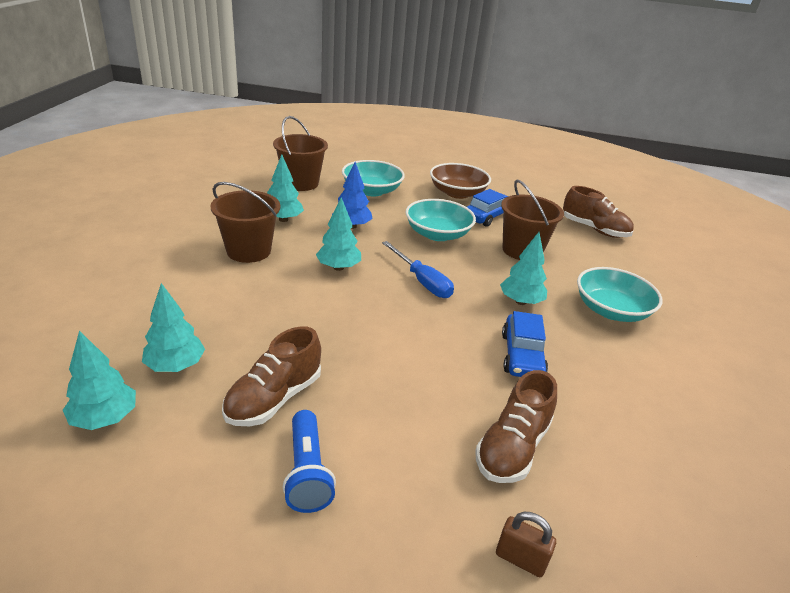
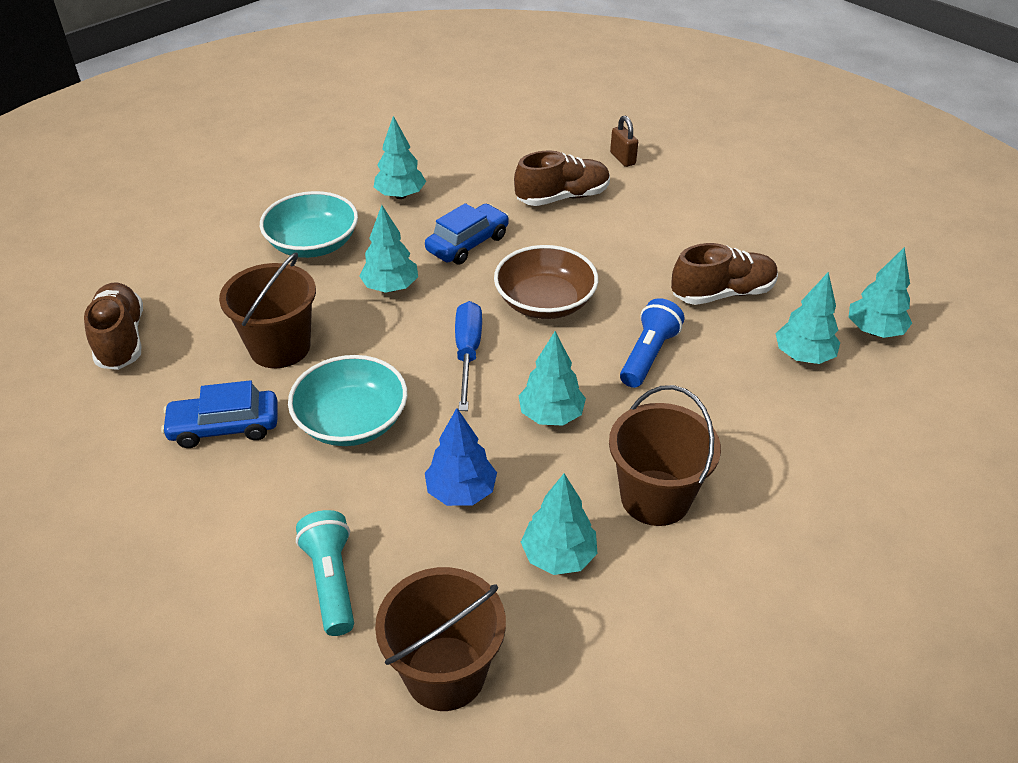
camera: 140 degrees left, 10 degrees up
(307, 472) = (724, 238): blue flashlight -> blue flashlight (648, 355)
(372, 191) = (331, 581): turquoise bowl -> turquoise flashlight
(457, 193) = (188, 506): brown bowl -> brown bowl (545, 302)
(632, 378) = (400, 195): none -> turquoise tree

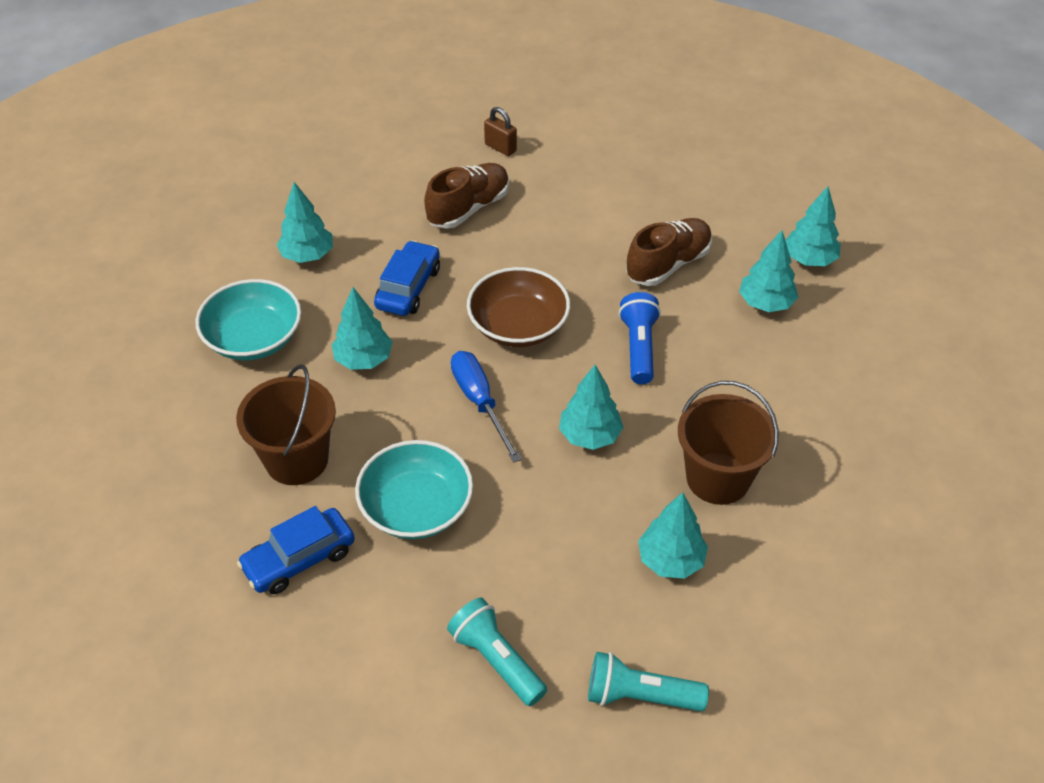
camera: 25 degrees left, 5 degrees up
(121, 339) = (126, 510): brown shoe -> none
(445, 673) = (640, 695): brown bucket -> turquoise flashlight
(461, 492) = (556, 536): blue tree -> none

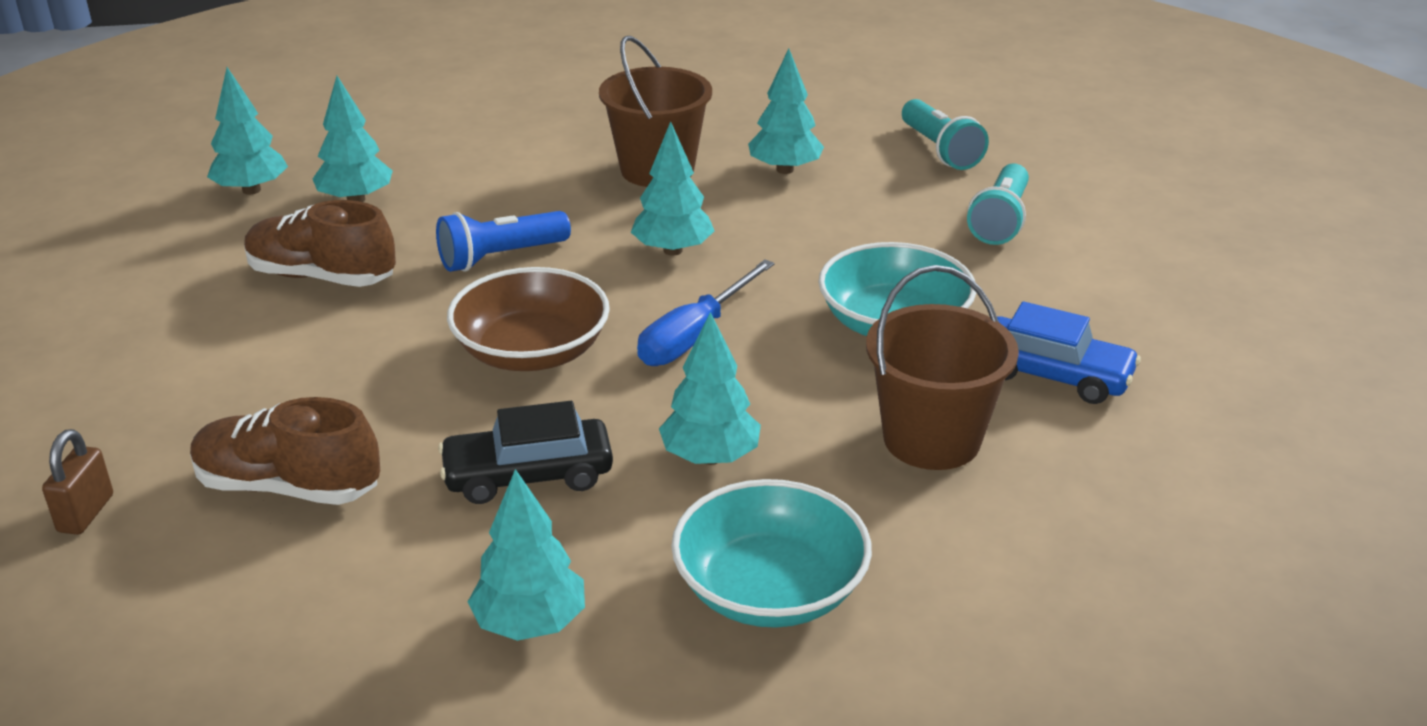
camera: 120 degrees left, 15 degrees down
(408, 288) = (528, 475): blue car -> black car

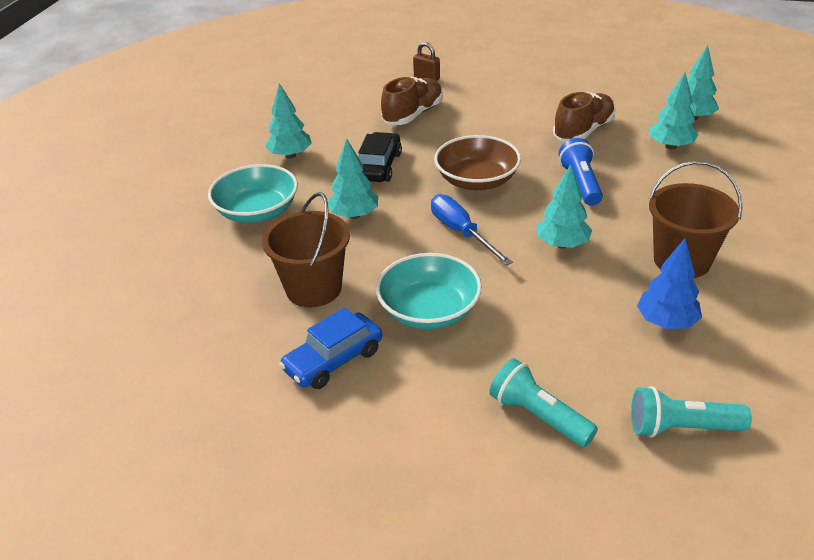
camera: 115 degrees right, 5 degrees up
(784, 169) = (666, 322): turquoise tree -> blue tree

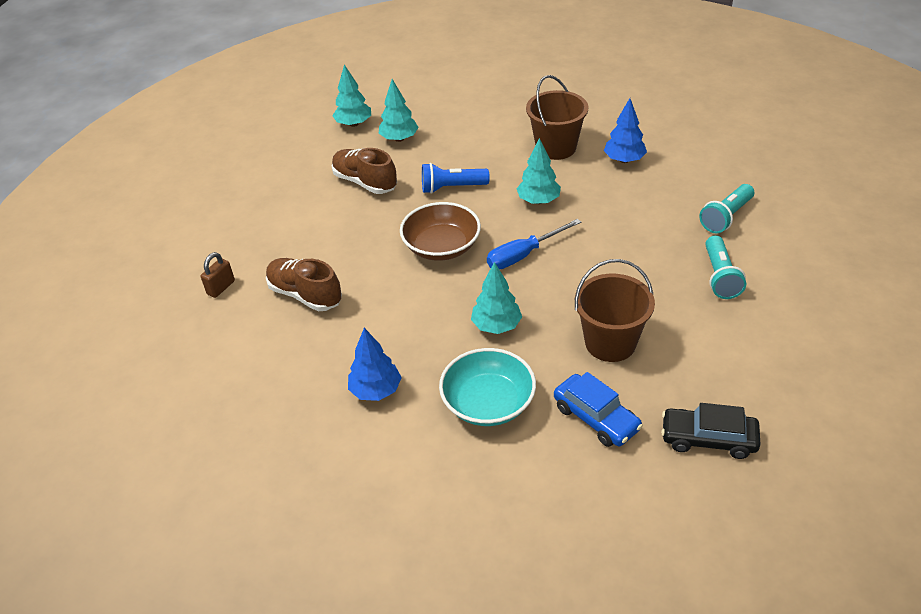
camera: 90 degrees left, 5 degrees up
(290, 155) = (376, 390): turquoise tree -> blue tree
(333, 360) = (697, 320): blue car -> blue car (596, 418)
(379, 166) = (409, 315): black car -> black car (708, 439)
(429, 310) = (629, 270): turquoise bowl -> none
(681, 428) = (719, 163): turquoise flashlight -> turquoise flashlight (720, 277)

